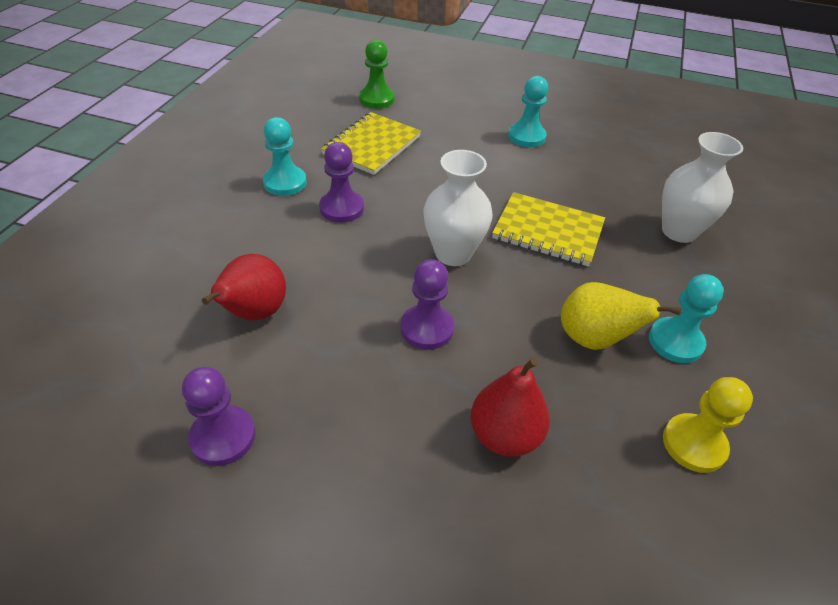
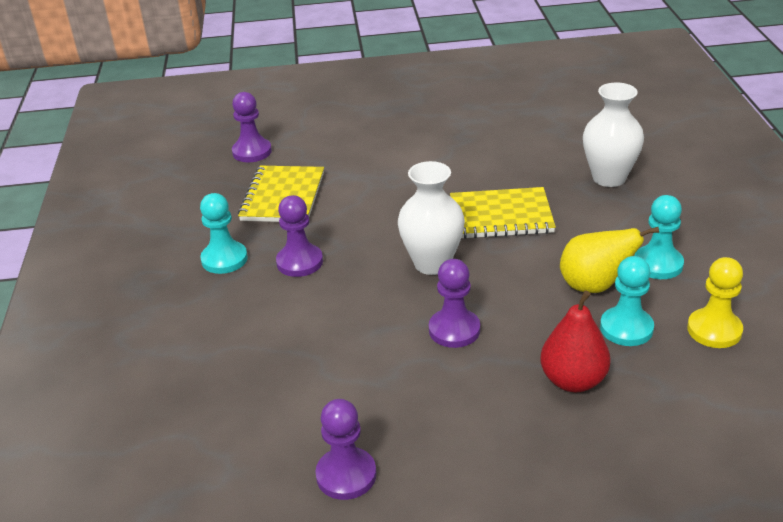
camera: 20 degrees left, 10 degrees down
(254, 313) = (291, 377): red pear -> none
(376, 99) = (252, 152): green pawn -> purple pawn
(526, 136) = (424, 140): turquoise pawn -> turquoise pawn (626, 328)

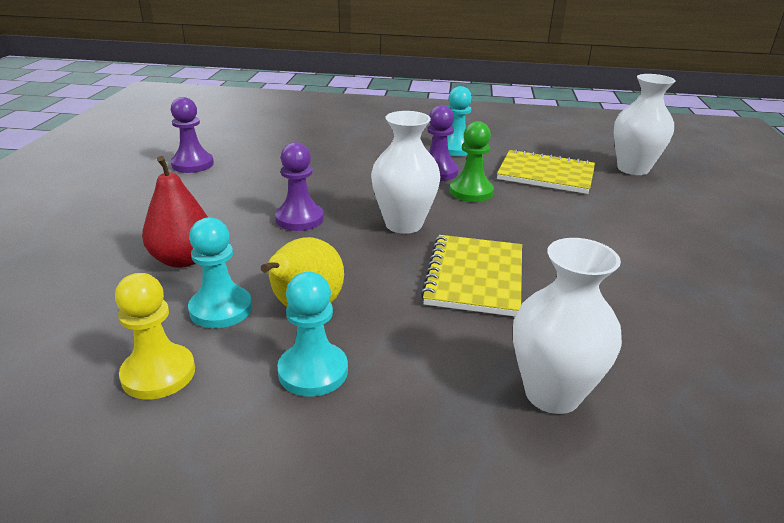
camera: 100 degrees right, 5 degrees down
(252, 152) = (633, 169): purple pawn -> white vase
(343, 235) = (471, 192): none -> green pawn

